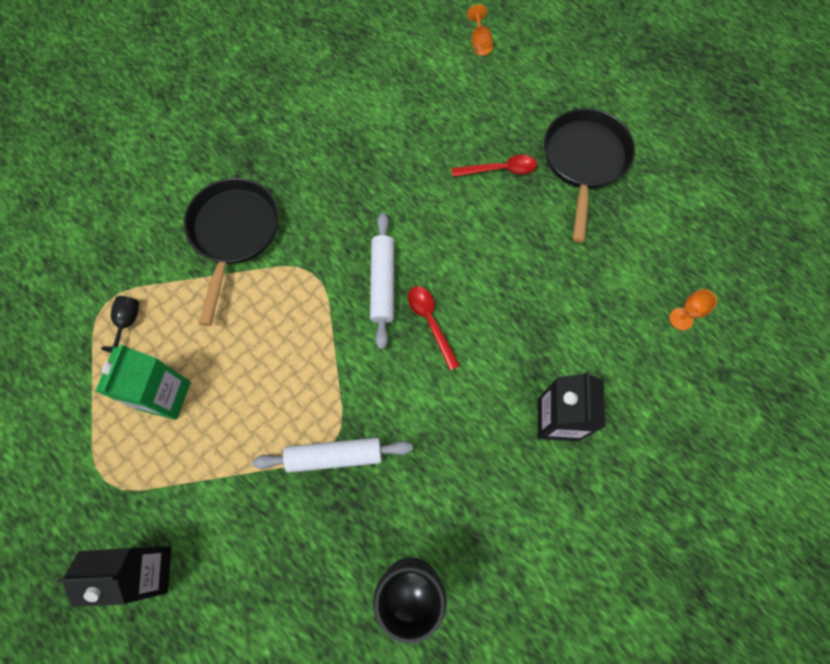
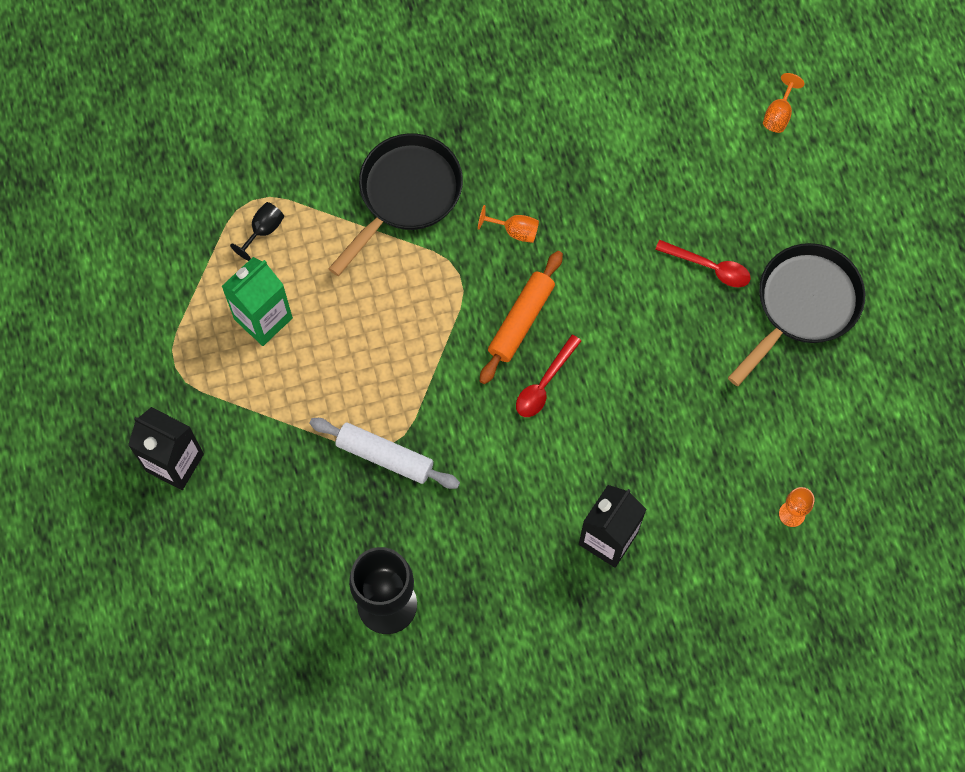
camera: 30 degrees right, 0 degrees up
(337, 217) = (515, 231): none -> orange goblet
(382, 283) = (521, 321): white rolling pin -> orange rolling pin
(430, 322) = (544, 383): red spoon -> red spoon turned 150 degrees counterclockwise

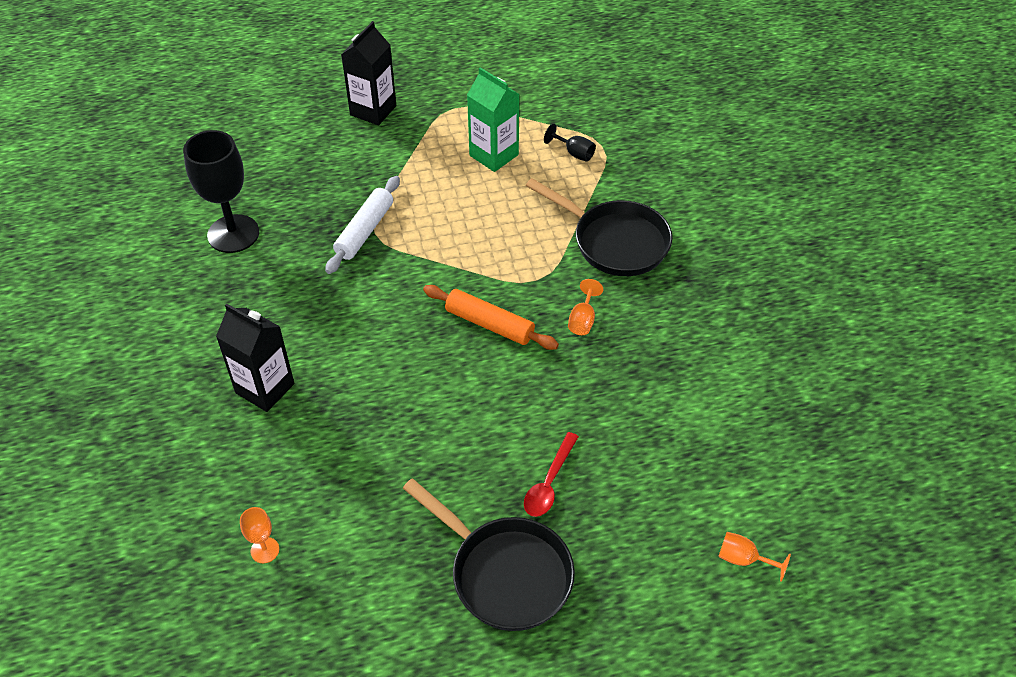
camera: 90 degrees right, 20 degrees down
(544, 383) = (425, 341): red spoon -> none

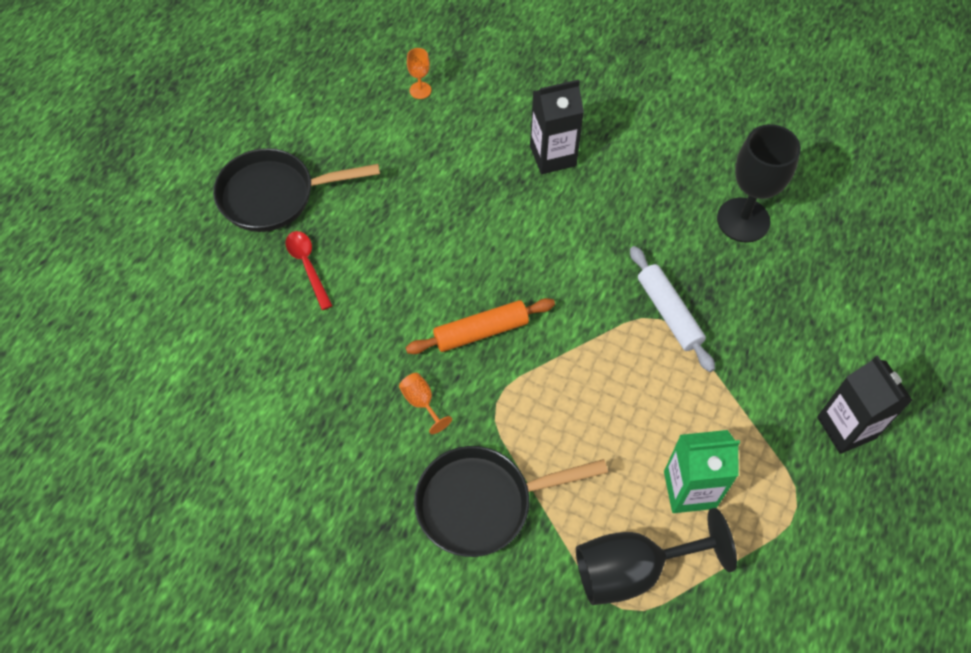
camera: 130 degrees right, 10 degrees up
(574, 153) = (632, 569): black goblet -> black goblet, size x2.23
(743, 559) = (134, 333): orange goblet -> none

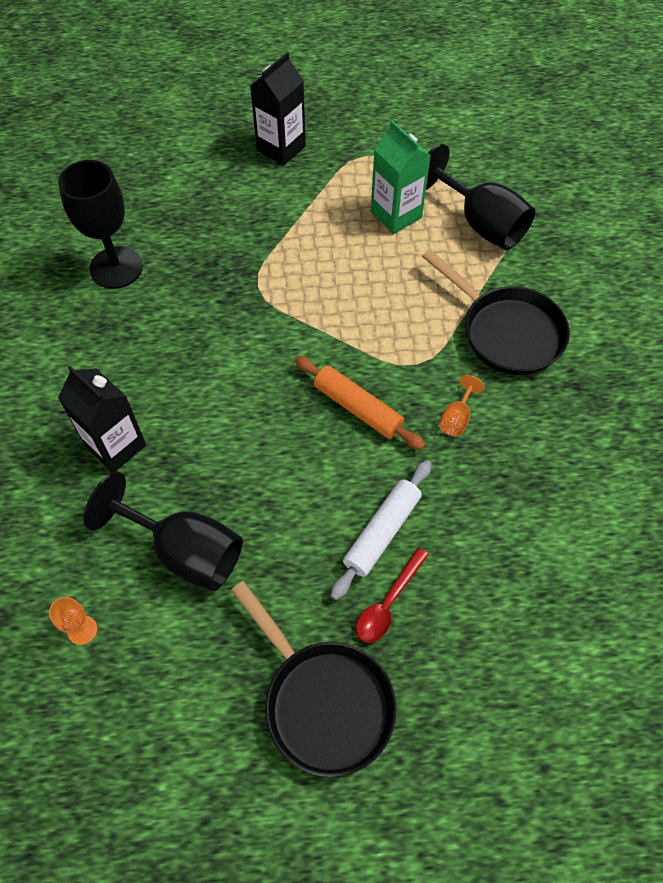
camera: 120 degrees left, 0 degrees up
(436, 164) = (184, 551): none -> black goblet
(669, 313) = (248, 282): white rolling pin -> white rolling pin (382, 532)

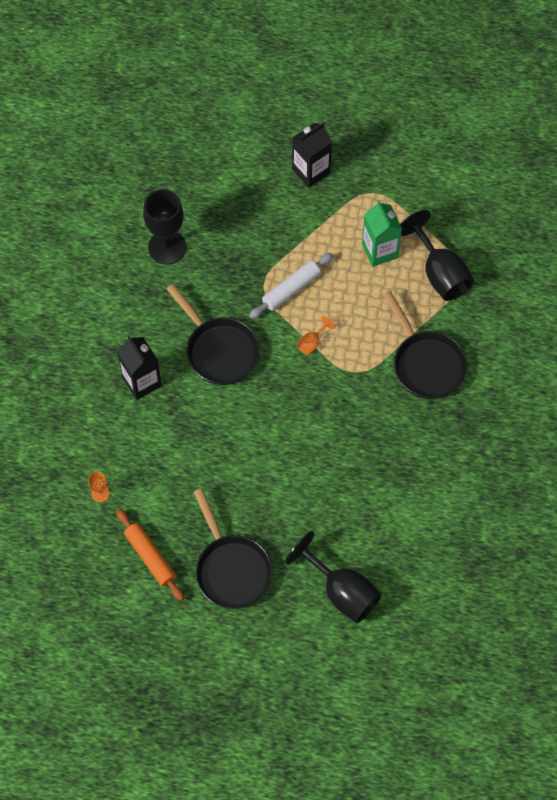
camera: 15 degrees right, 5 degrees up
(184, 551) = (171, 461): black goblet -> black goblet (342, 591)
(219, 379) = (219, 350): none -> black pan
(358, 408) = (306, 394): orange rolling pin -> orange rolling pin (150, 557)
(382, 532) = (296, 480): white rolling pin -> white rolling pin (291, 289)
(388, 603) = (286, 524): red spoon -> none
(456, 418) = (369, 417): orange goblet -> orange goblet (312, 342)

